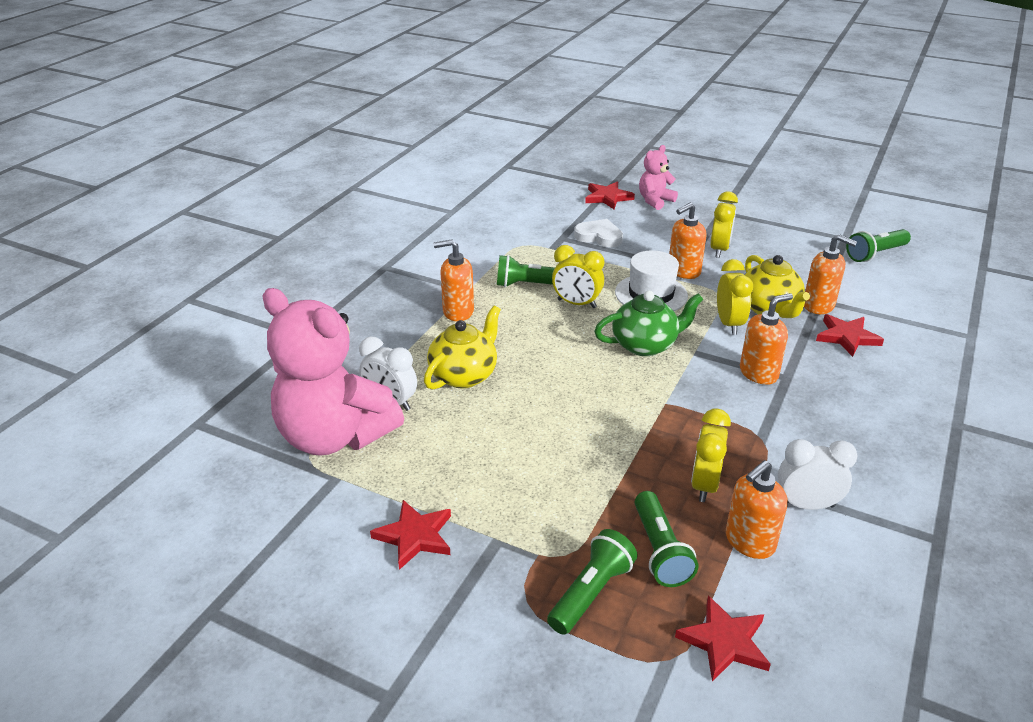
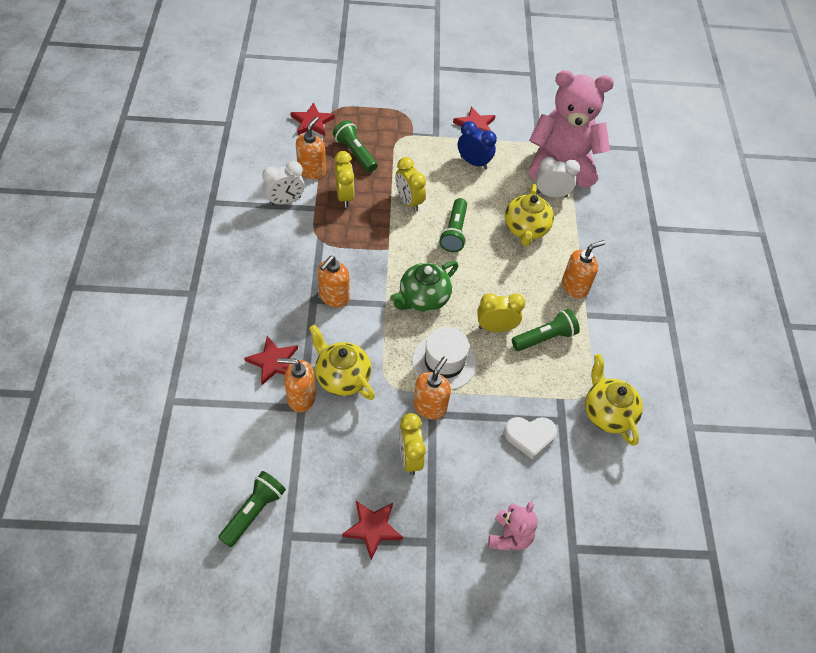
camera: 150 degrees right, 20 degrees up
(466, 476) = (473, 162): none -> blue clock
(516, 232) = (607, 413): none -> yellow teapot
(591, 592) = (379, 125): green flashlight -> green flashlight (454, 232)
(607, 197) = (562, 522): red star -> red star (372, 528)
(729, 324) = (369, 345): yellow clock -> yellow clock (409, 201)

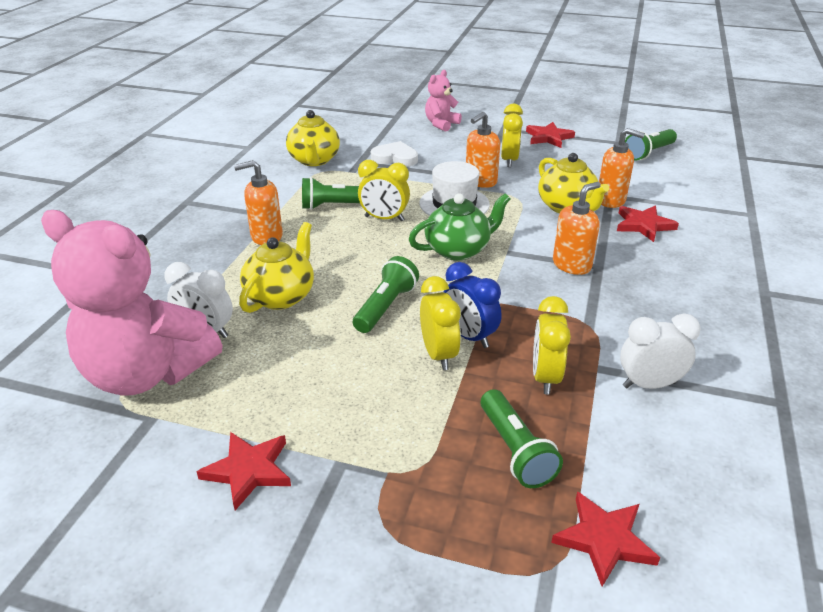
camera: 160 degrees left, 20 degrees down
(312, 170) = (603, 429): orange soap dispenser -> none
(473, 162) = (297, 398): blue clock -> blue clock (469, 336)

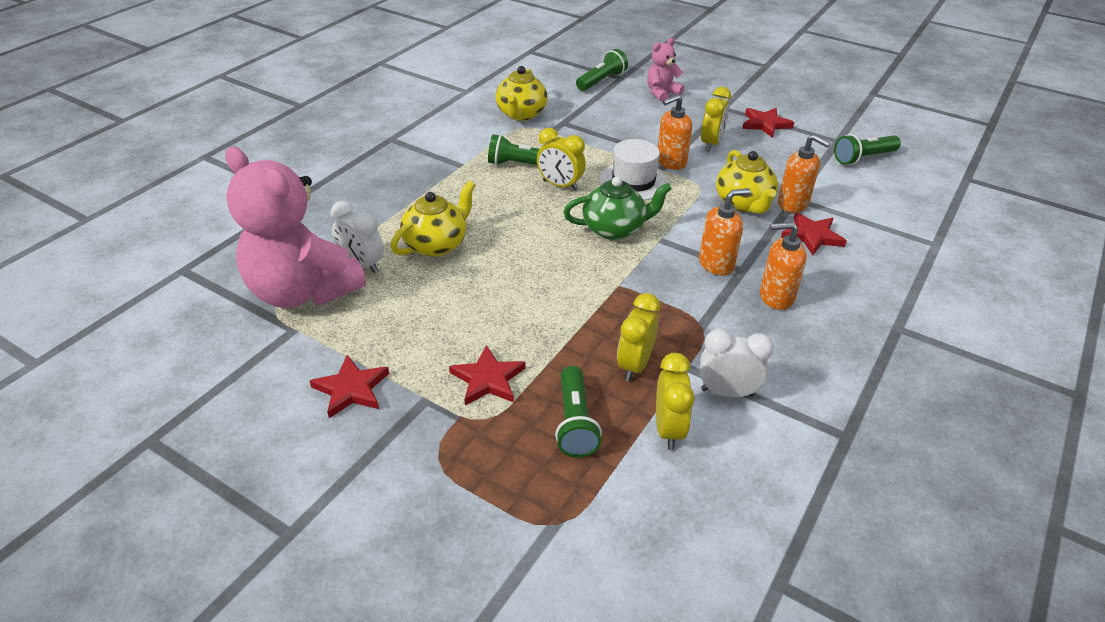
camera: 15 degrees right, 5 degrees up
(266, 236) = (446, 185): orange soap dispenser -> orange soap dispenser (776, 297)
(386, 307) = (523, 272): green flashlight -> green flashlight (601, 81)
(395, 158) = (599, 123): white heart -> none
(438, 355) = (549, 325): yellow clock -> yellow clock (668, 429)
(469, 336) = (584, 314): blue clock -> none
(604, 539) = (612, 513): red star -> red star (488, 379)

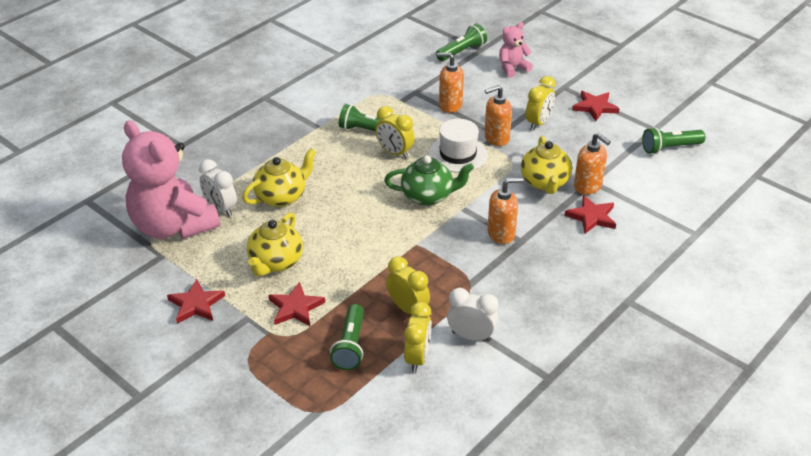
camera: 10 degrees right, 0 degrees up
(521, 114) = (380, 81): yellow teapot -> yellow teapot (275, 262)
(634, 365) = (408, 308): yellow clock -> yellow clock turned 105 degrees clockwise
(776, 297) = (539, 266): orange soap dispenser -> orange soap dispenser (450, 105)

